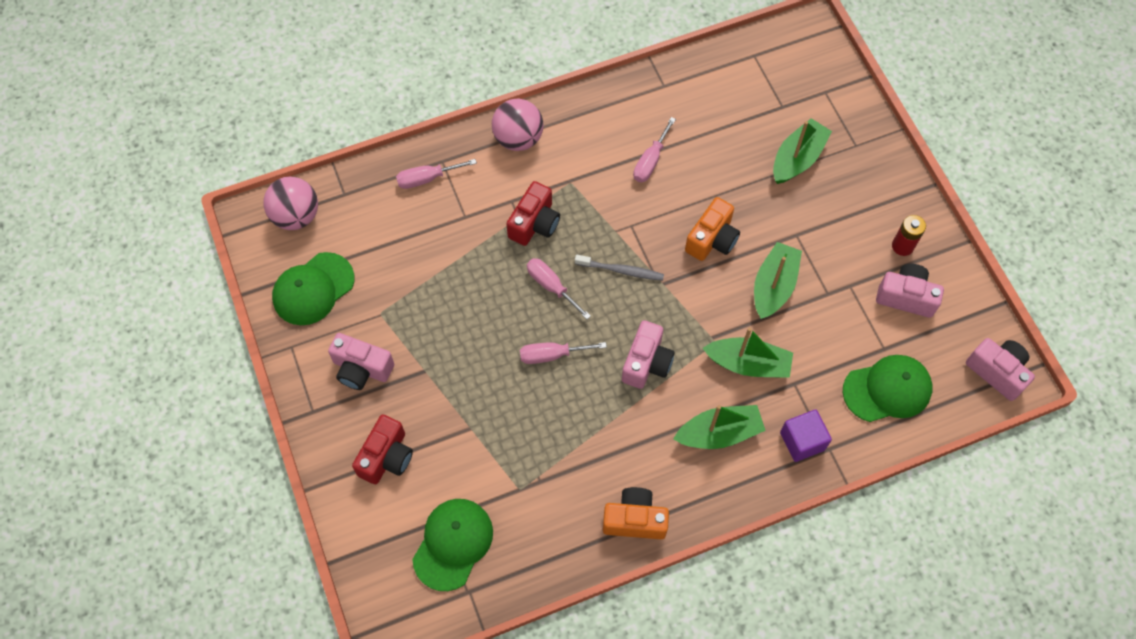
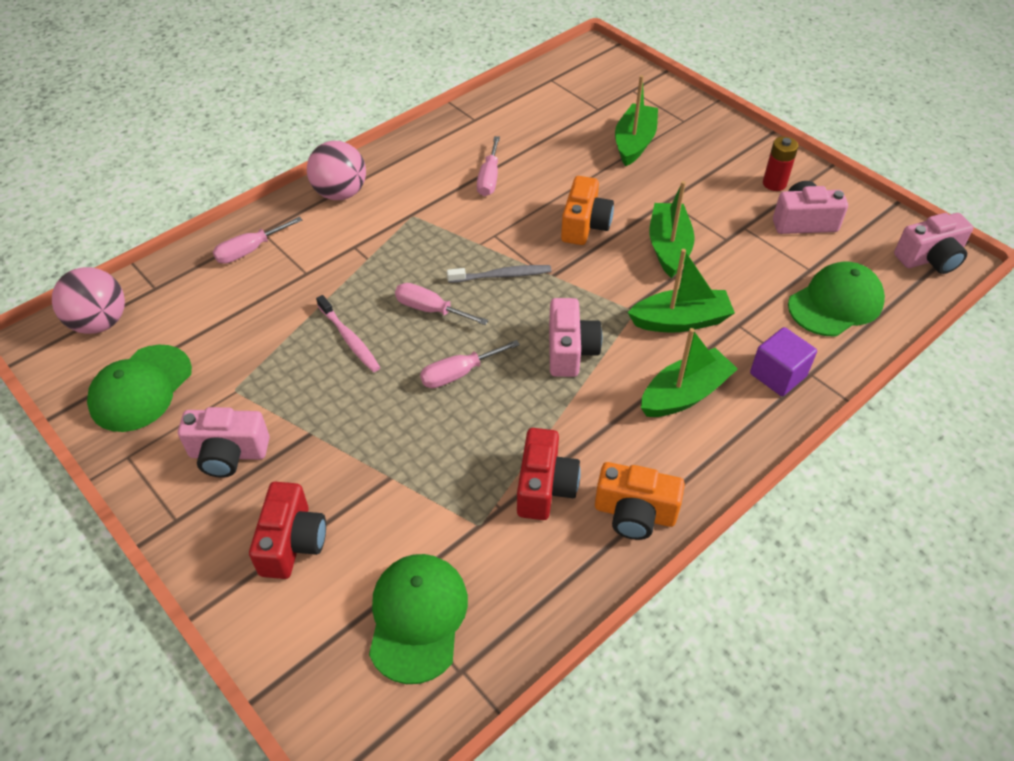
camera: 20 degrees left, 15 degrees down
(479, 294) = (349, 339): none -> pink toothbrush
(534, 223) = (388, 259): red camera -> red camera (545, 487)
(634, 520) = (634, 513): orange camera -> orange camera turned 150 degrees counterclockwise
(997, 372) = (930, 258): pink camera -> pink camera turned 135 degrees clockwise

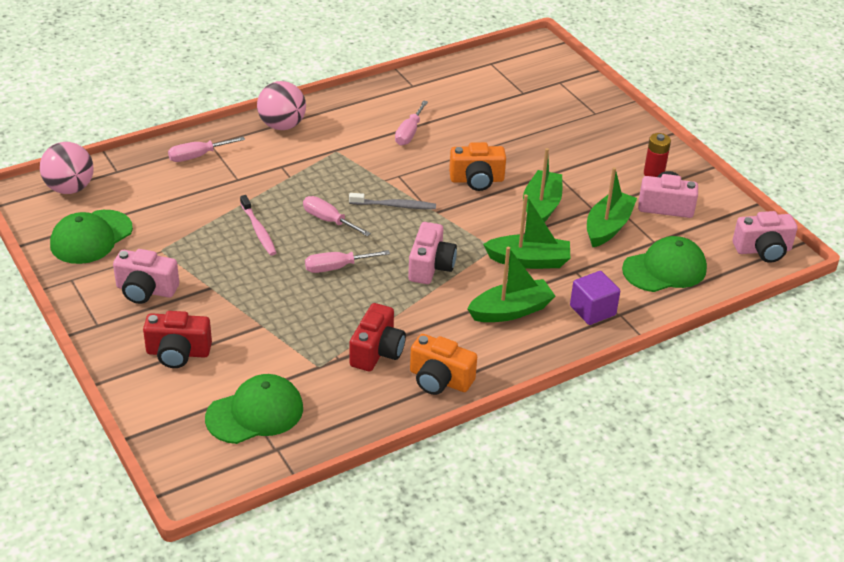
camera: 10 degrees right, 10 degrees down
(292, 542) = (178, 353): red camera -> red camera turned 75 degrees clockwise
(417, 617) = (255, 413): green cap -> green cap turned 45 degrees clockwise
(584, 225) = (477, 180): orange camera -> orange camera turned 60 degrees clockwise
(634, 143) = (544, 124): green boat -> green boat (608, 227)

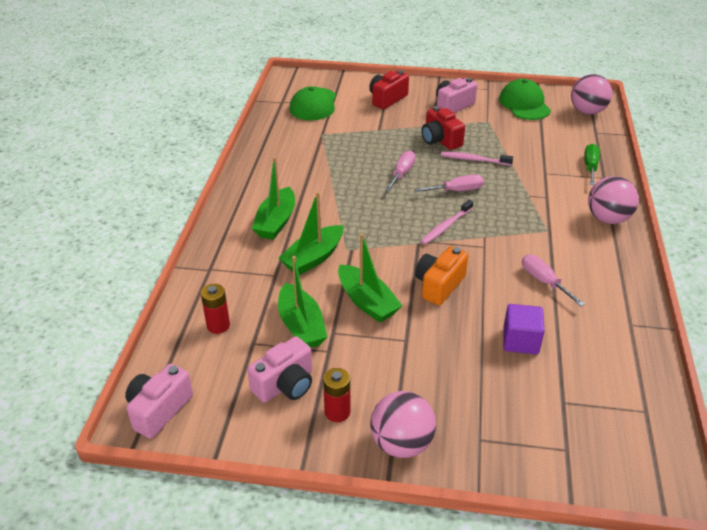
camera: 130 degrees right, 0 degrees up
(197, 156) = (590, 167): pink screwdriver -> green screwdriver
(377, 351) = (308, 156): red camera -> red camera (440, 140)
(394, 206) = (446, 226): grey toothbrush -> pink toothbrush
(430, 266) = (359, 210): pink camera -> none
(439, 380) = (258, 166): orange camera -> none
(592, 310) = (229, 258): purple cube -> purple cube (520, 341)
(639, 139) = (401, 443): none -> pink ball
(664, 269) = (218, 325): green cap -> red battery

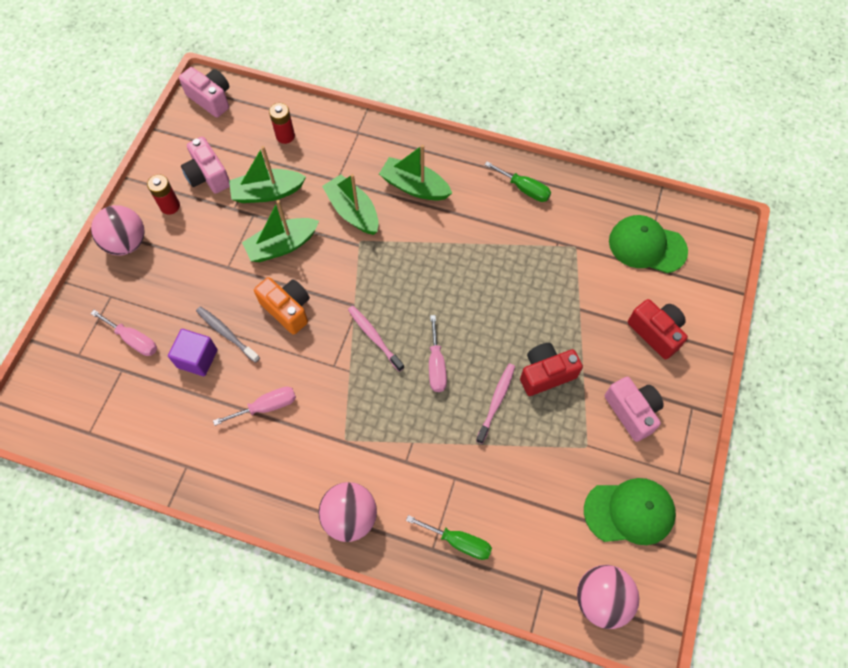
camera: 100 degrees right, 25 degrees up
(268, 161) = (524, 189): none -> green screwdriver
(402, 173) = (480, 315): pink screwdriver -> pink screwdriver (133, 340)
(483, 324) = (226, 333): none -> grey toothbrush

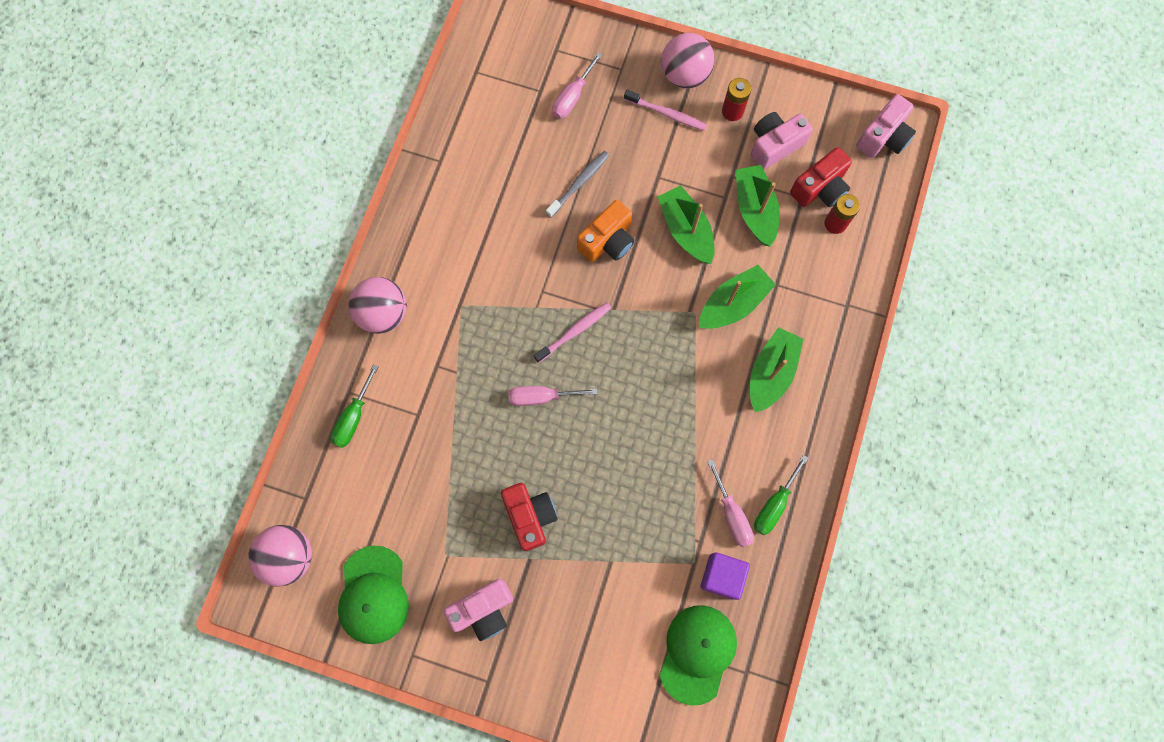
camera: 90 degrees right, 10 degrees up
(197, 358) = (551, 158): purple cube -> purple cube (722, 576)
(266, 406) = (498, 228): pink screwdriver -> pink screwdriver (732, 514)
(496, 401) = (498, 460): pink toothbrush -> pink toothbrush (667, 114)
(656, 332) = (580, 650): red camera -> red camera (820, 188)

